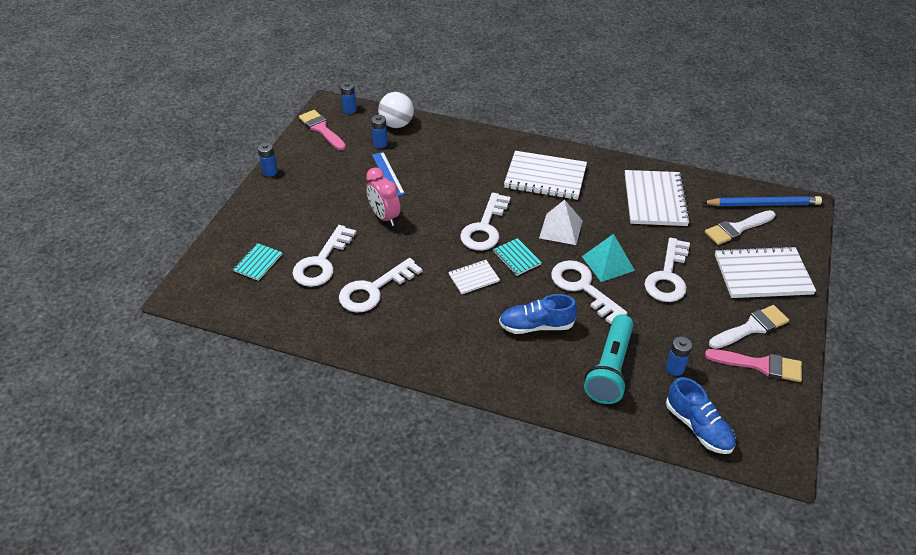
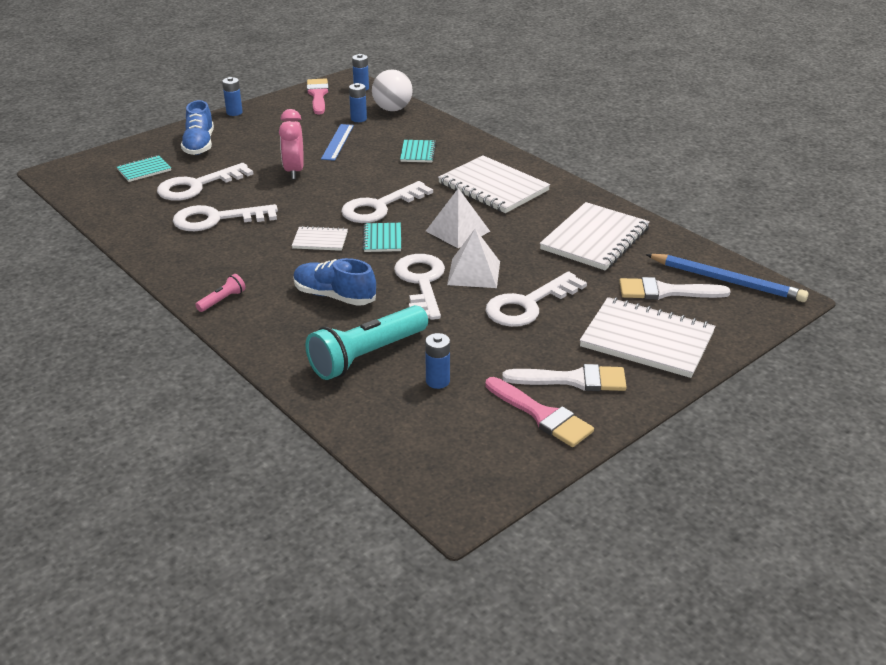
camera: 30 degrees right, 10 degrees down
(459, 163) = (418, 152): none -> turquoise notebook
(460, 366) = (222, 300): none -> pink flashlight
(608, 263) = (474, 273): turquoise pyramid -> white pyramid
(698, 427) = (400, 438): blue shoe -> blue shoe (199, 145)

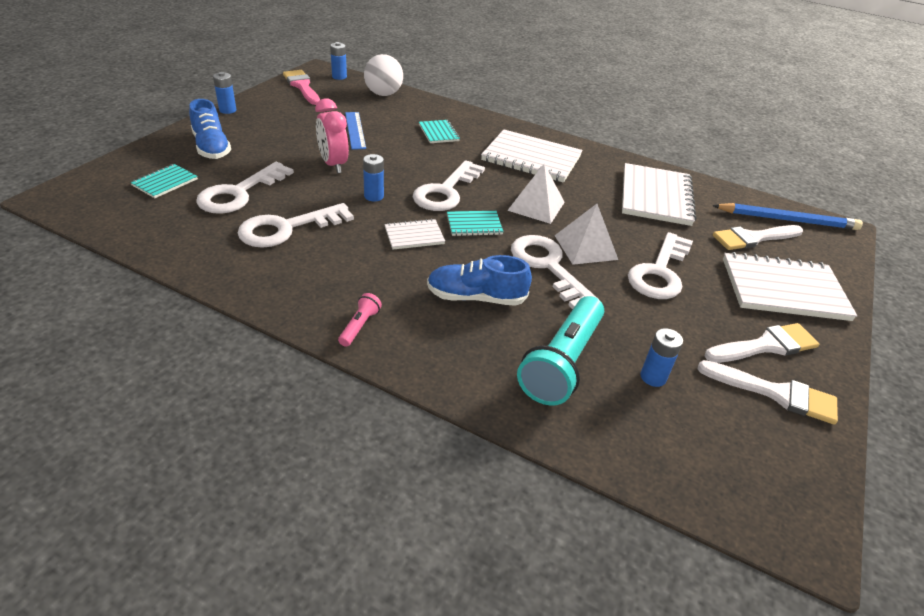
camera: 25 degrees left, 5 degrees up
(358, 119) = (358, 106): blue battery -> blue battery (374, 196)
(382, 239) = (474, 225): turquoise notebook -> turquoise notebook turned 75 degrees counterclockwise
(542, 415) = (775, 393): pink brush -> white brush

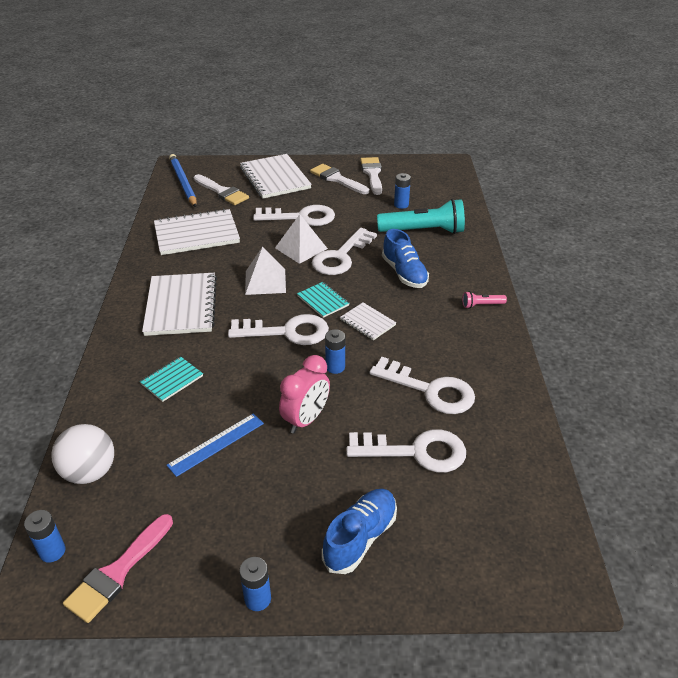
camera: 115 degrees left, 0 degrees up
(165, 182) = (456, 519): turquoise notebook -> none

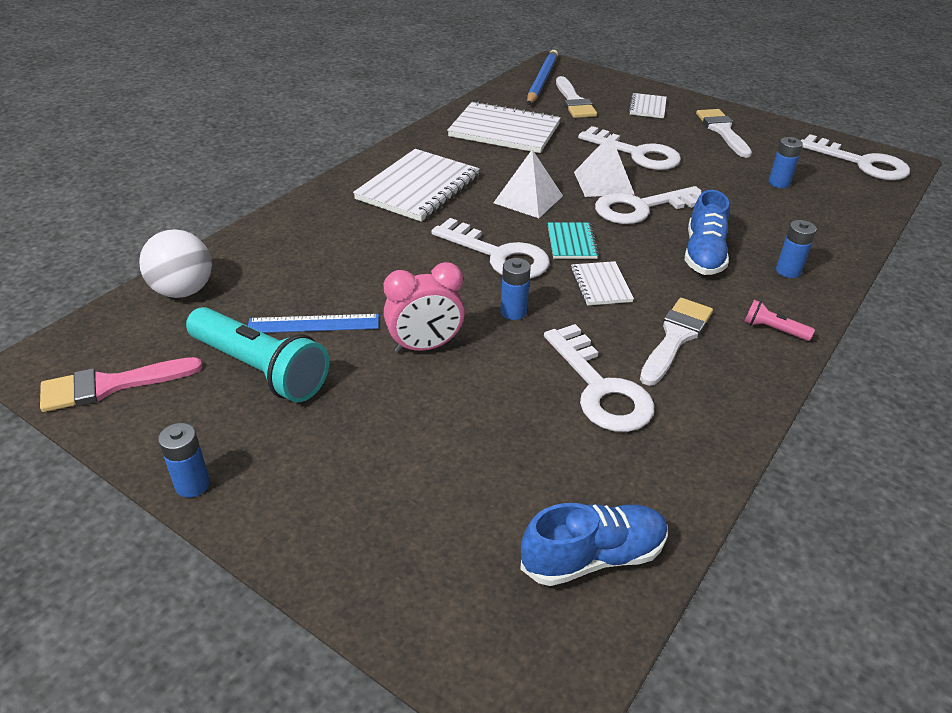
camera: 35 degrees right, 0 degrees up
(52, 551) = (84, 338): blue battery -> blue battery (788, 271)
(172, 380) = (337, 248): turquoise notebook -> none
(275, 178) = (647, 107): white notebook -> white notebook, size x0.51
(360, 538) = (352, 492): blue shoe -> blue shoe (593, 557)
(372, 174) = (775, 140): white brush -> white brush (675, 337)
(416, 452) = (510, 442): white key -> white key (861, 163)
(423, 231) = (779, 220): turquoise flashlight -> turquoise flashlight (260, 369)

